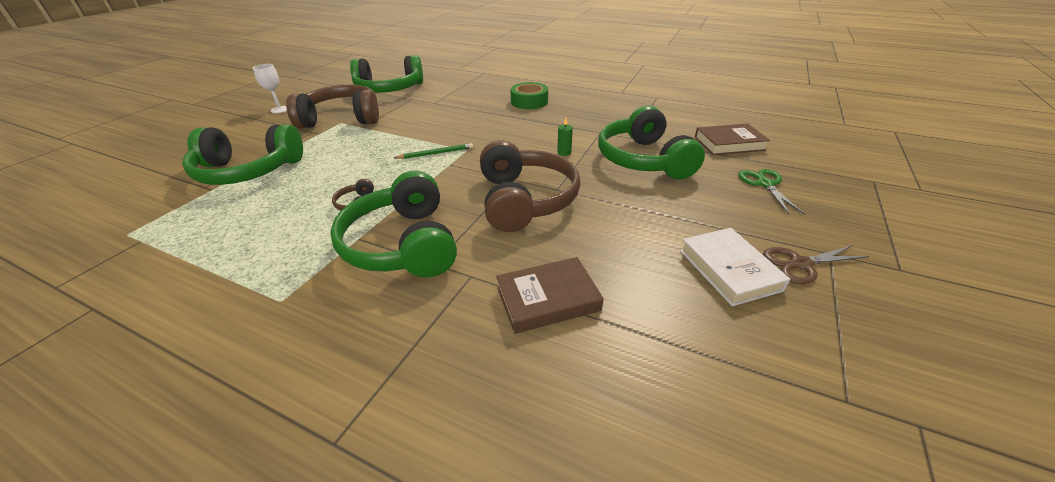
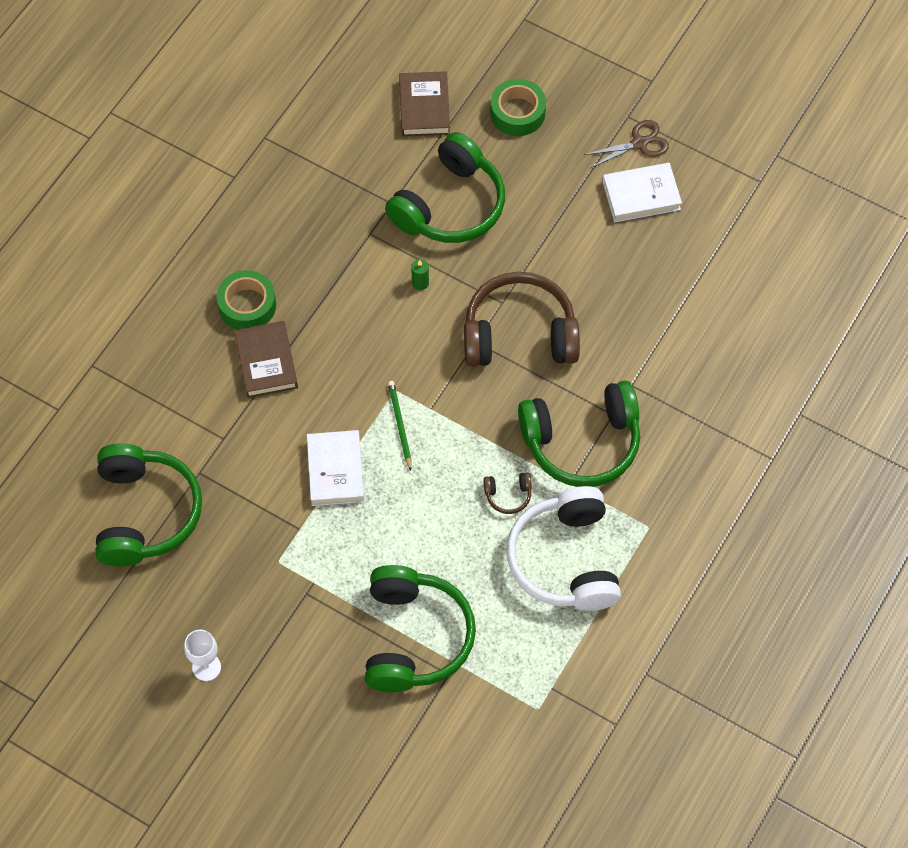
camera: 85 degrees left, 25 degrees up
(273, 241) = (565, 560): none -> white headphones
(342, 119) = (264, 562): brown headphones -> none
(402, 134) = (335, 470): none -> white book
(548, 299) = (663, 330): brown book -> brown book (266, 362)
(643, 160) = (450, 205): green headphones -> green headphones turned 45 degrees counterclockwise
(765, 184) = (517, 113): green scissors -> green tape
(801, 264) = (639, 143): brown scissors -> brown scissors turned 105 degrees counterclockwise

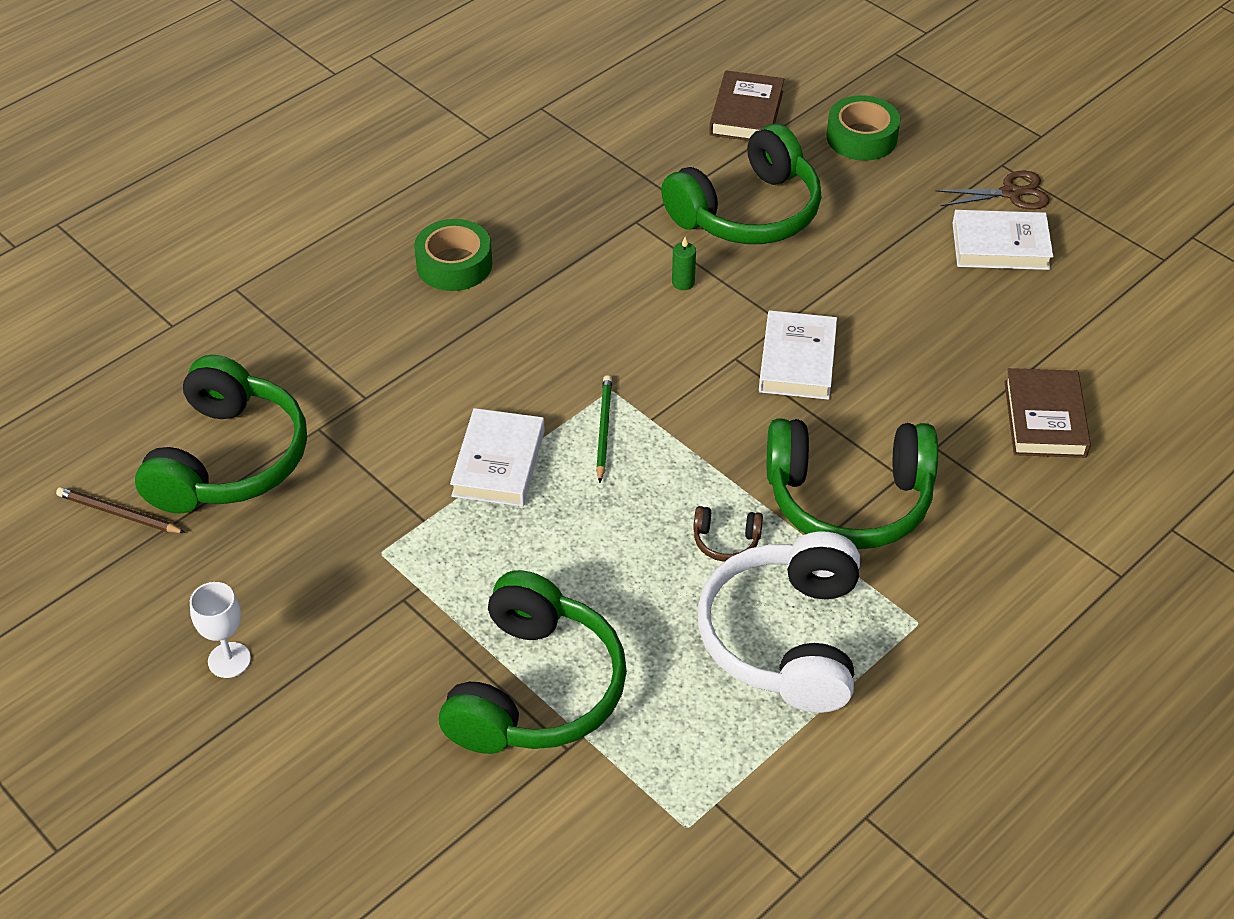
camera: 15 degrees right, 15 degrees down
(86, 576) = (119, 514): none -> brown pencil
(266, 362) = (455, 327): brown book -> brown book (1045, 419)
(519, 334) = (797, 361): brown headphones -> white book

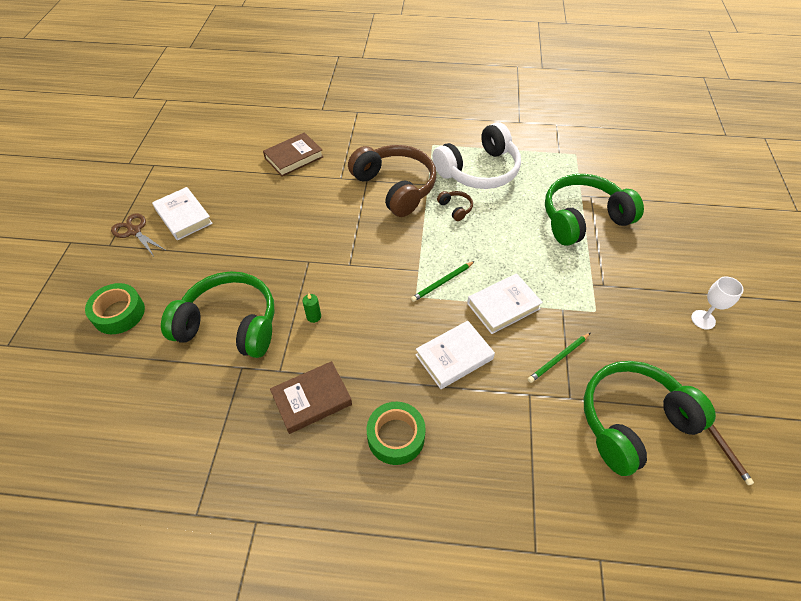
camera: 130 degrees left, 5 degrees up
(370, 458) = (559, 358): none -> green pencil
(746, 113) = (126, 383): brown book -> brown book (312, 399)
(797, 361) = (330, 243): white book -> white book (454, 357)
(849, 500) = (395, 187): green headphones -> brown headphones

